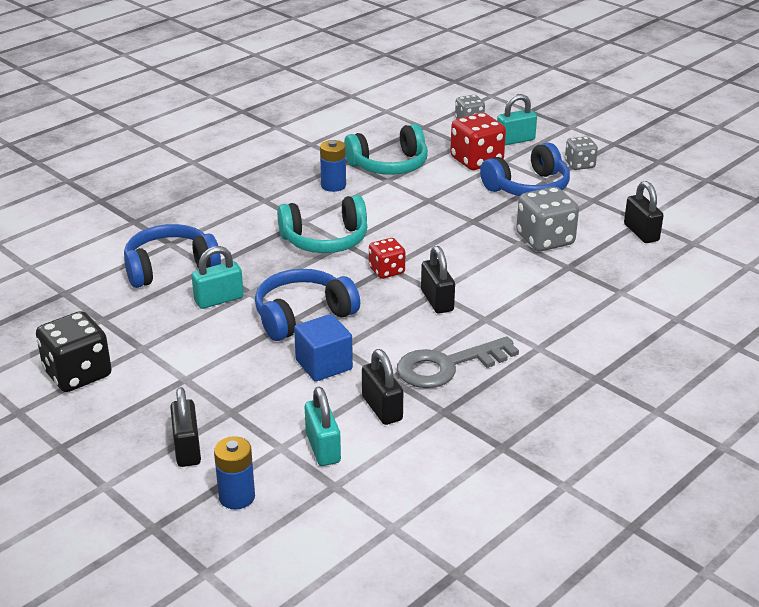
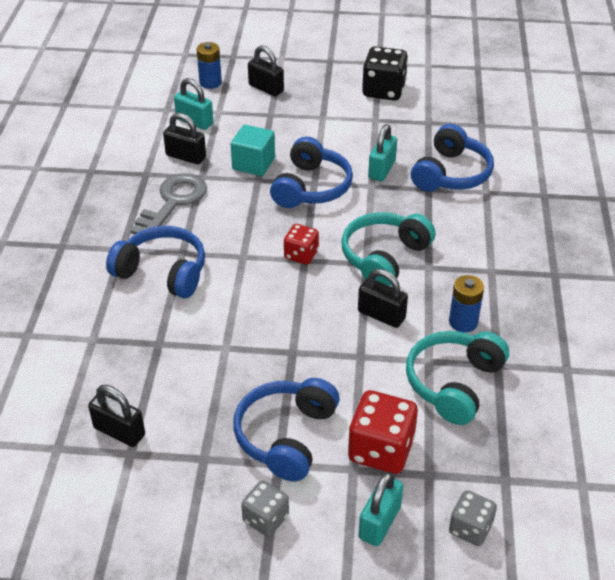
camera: 140 degrees right, 10 degrees up
(324, 364) = (253, 164): blue cube -> turquoise cube
(437, 301) = (233, 248): black padlock -> black padlock (381, 315)
(518, 311) = (163, 272): none -> blue headphones
(545, 240) = (205, 365): grey dice -> none

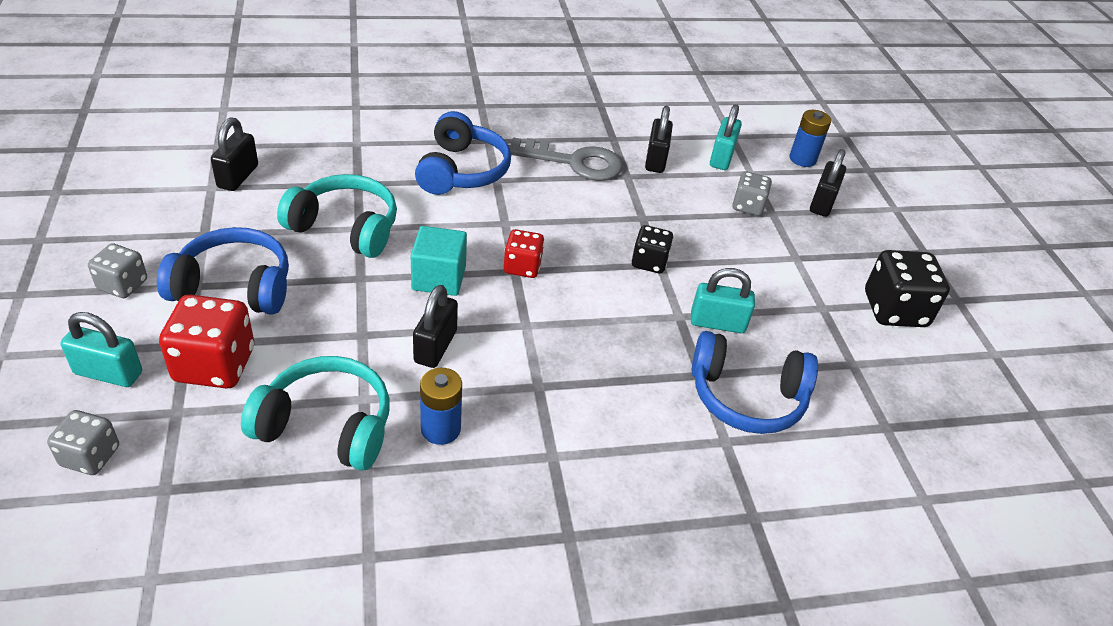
camera: 70 degrees right, 0 degrees up
(253, 164) = (669, 210): turquoise cube -> turquoise cube (439, 278)
(259, 124) = (747, 206): none -> grey dice
(311, 187) = (649, 262): blue headphones -> black dice
(384, 257) = (542, 340): turquoise headphones -> turquoise headphones (345, 228)

